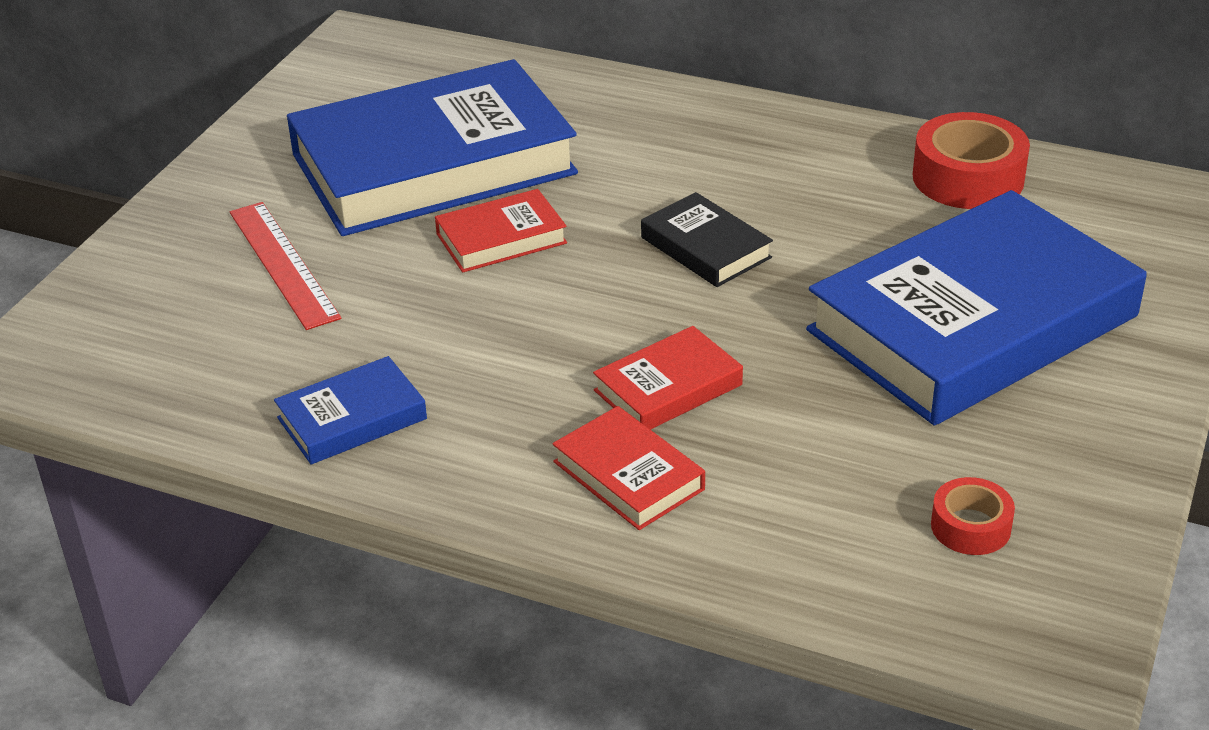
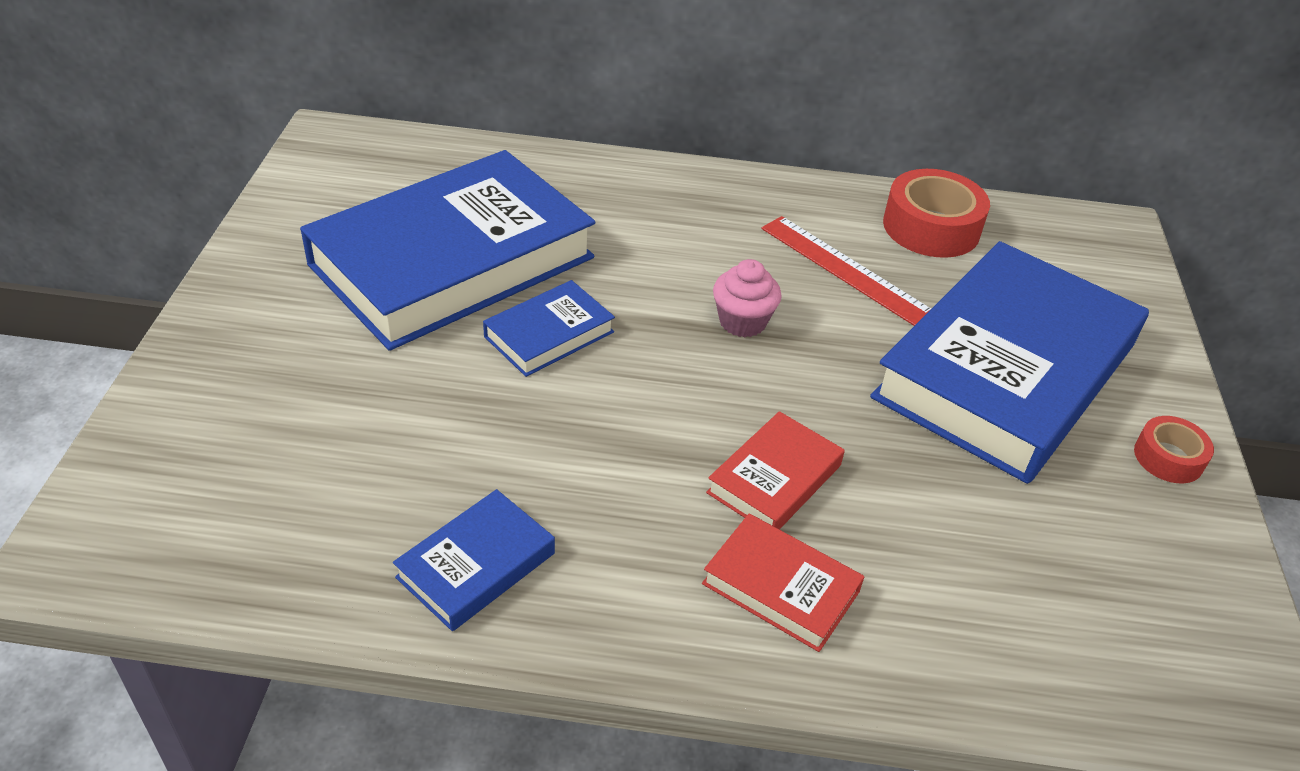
camera: 20 degrees left, 5 degrees up
(283, 264) = (338, 390): red ruler -> red ruler (844, 269)
(501, 238) = (549, 334): red book -> blue book
(705, 247) = (742, 322): black book -> pink cupcake
(970, 526) = (1112, 590): red tape -> red tape (1168, 458)

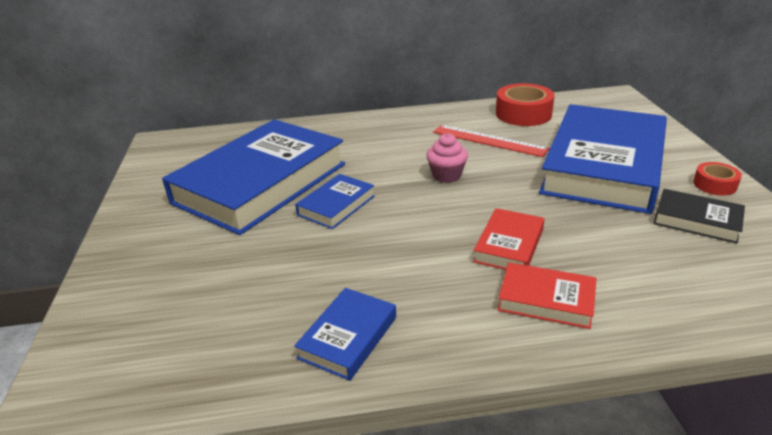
camera: 10 degrees left, 10 degrees down
(1094, 516) = (696, 220): none -> black book

